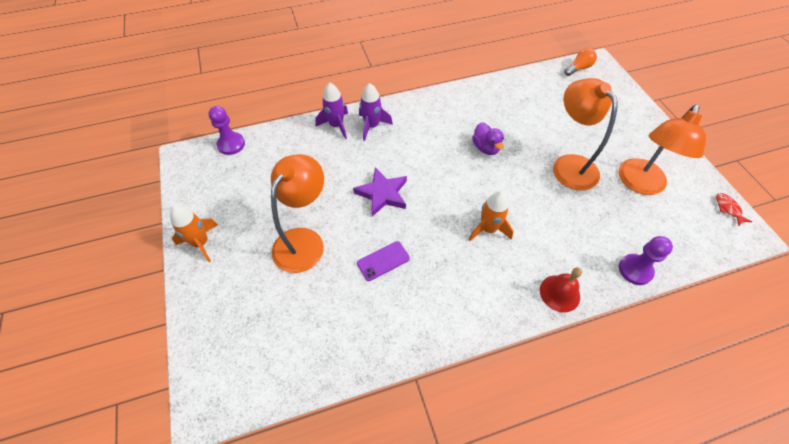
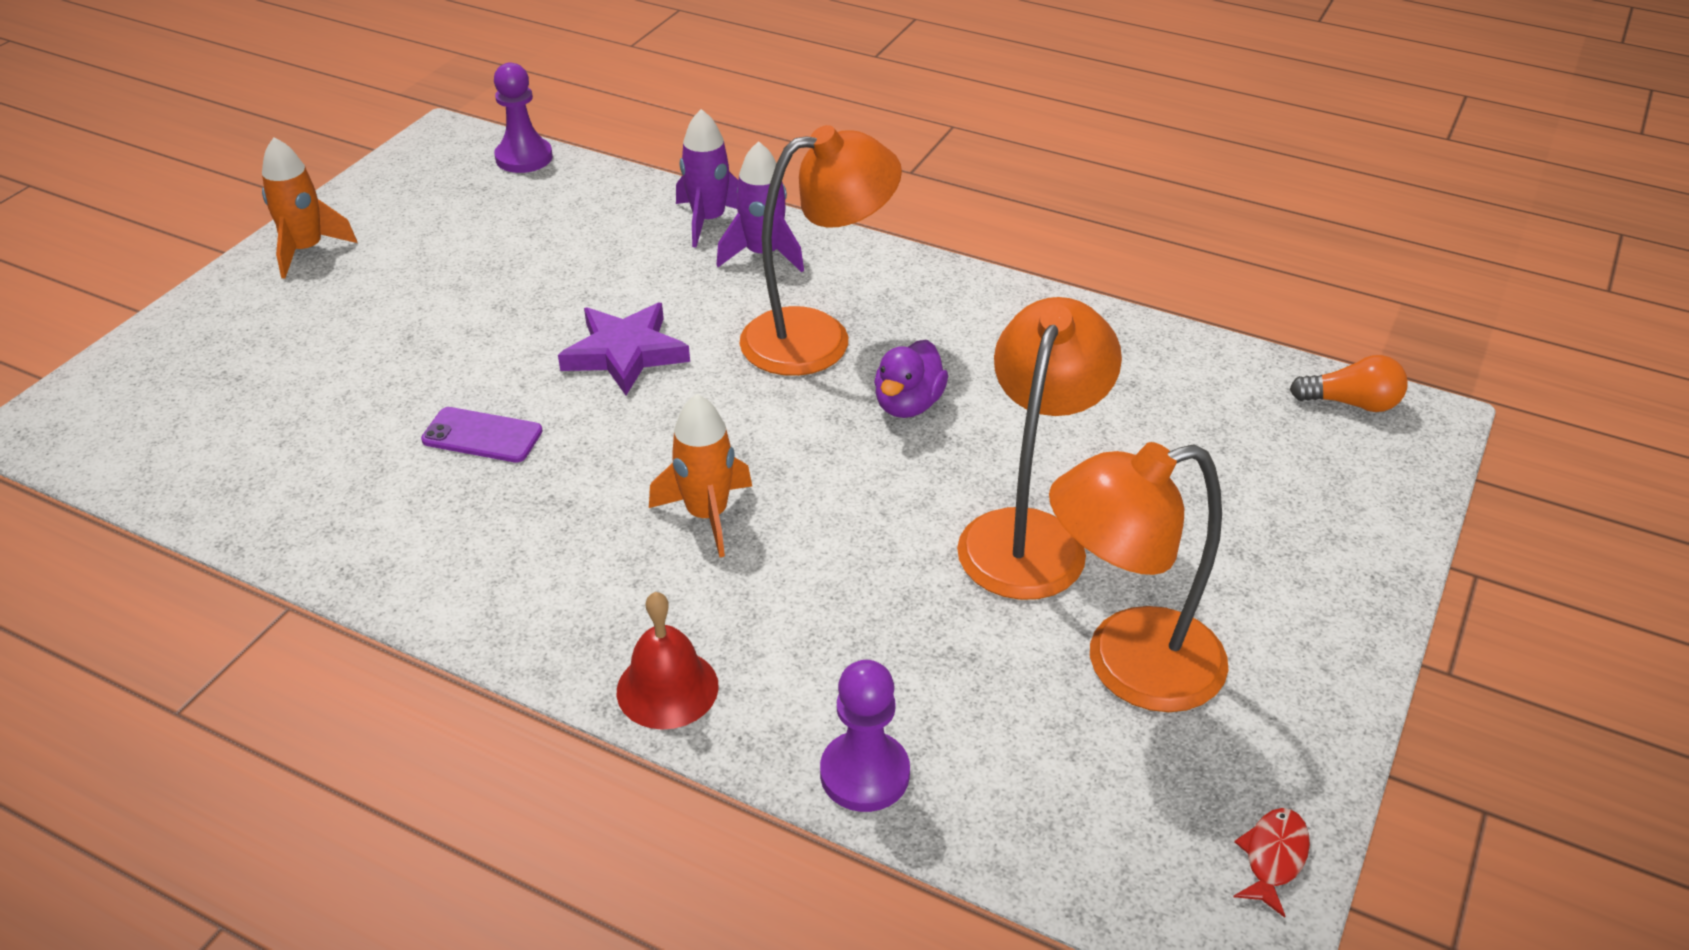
camera: 45 degrees right, 15 degrees down
(304, 240) = (424, 335): orange lamp -> orange lamp (818, 337)

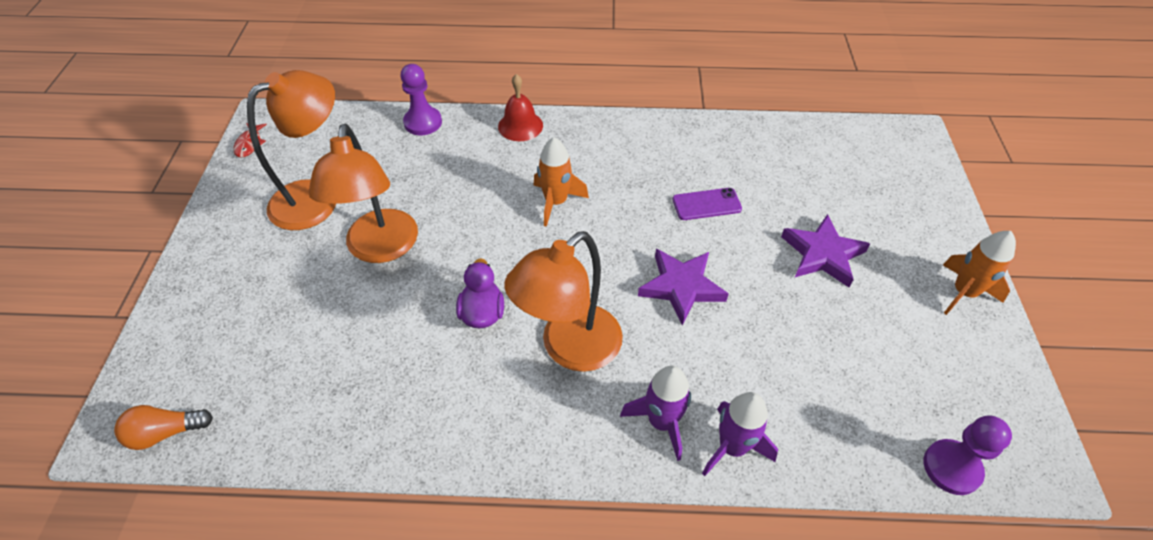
camera: 155 degrees right, 10 degrees up
(407, 331) = (822, 254): none -> purple star

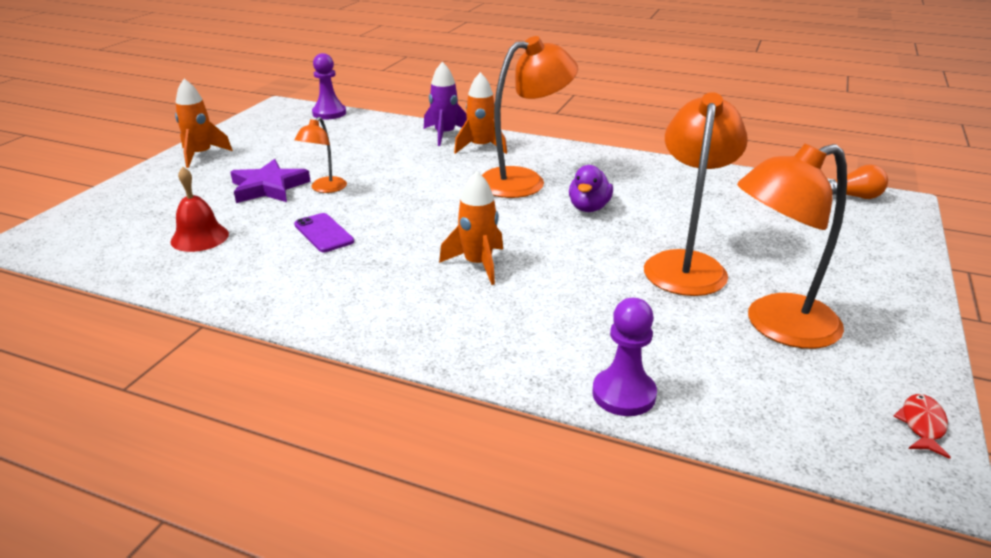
camera: 160 degrees left, 20 degrees down
(520, 126) = (474, 354): red bell -> red bell (199, 237)
(661, 422) = (481, 147): purple rocket -> orange rocket
(681, 287) = (407, 192): purple star -> none
(706, 204) = (323, 233): purple phone -> purple phone turned 45 degrees clockwise
(767, 268) = (325, 189): none -> orange lamp

